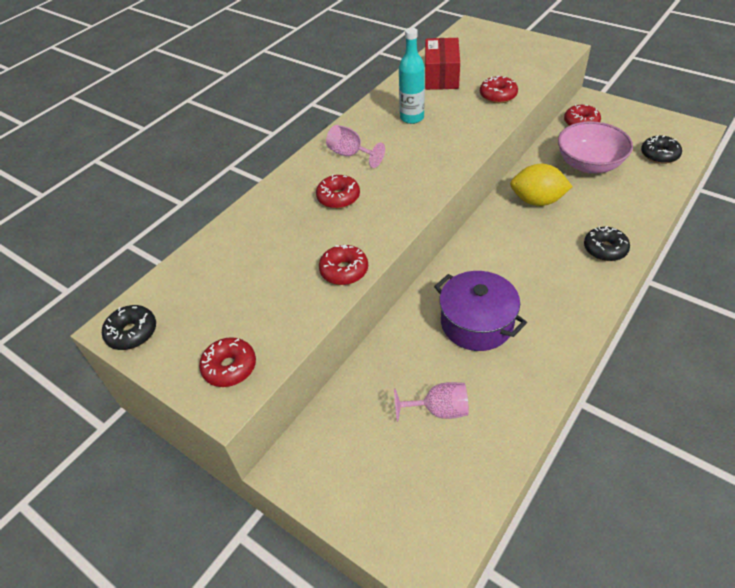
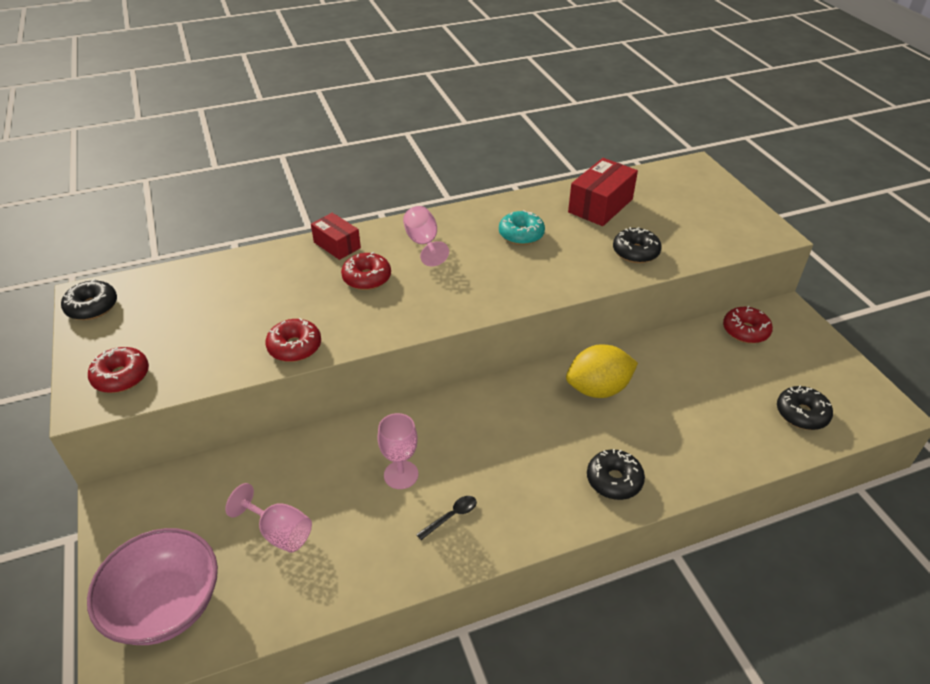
camera: 30 degrees right, 5 degrees down
(286, 186) = (337, 245): none -> red box
(412, 118) = (521, 234): turquoise bottle -> turquoise donut
(476, 323) = (401, 475): purple pot -> pink goblet
(498, 95) = (635, 252): red donut -> black donut
(537, 201) = (598, 389): yellow lemon -> yellow lemon turned 60 degrees counterclockwise
(537, 328) = (451, 516): none -> black spoon
(589, 164) = (702, 381): pink bowl -> pink bowl (166, 605)

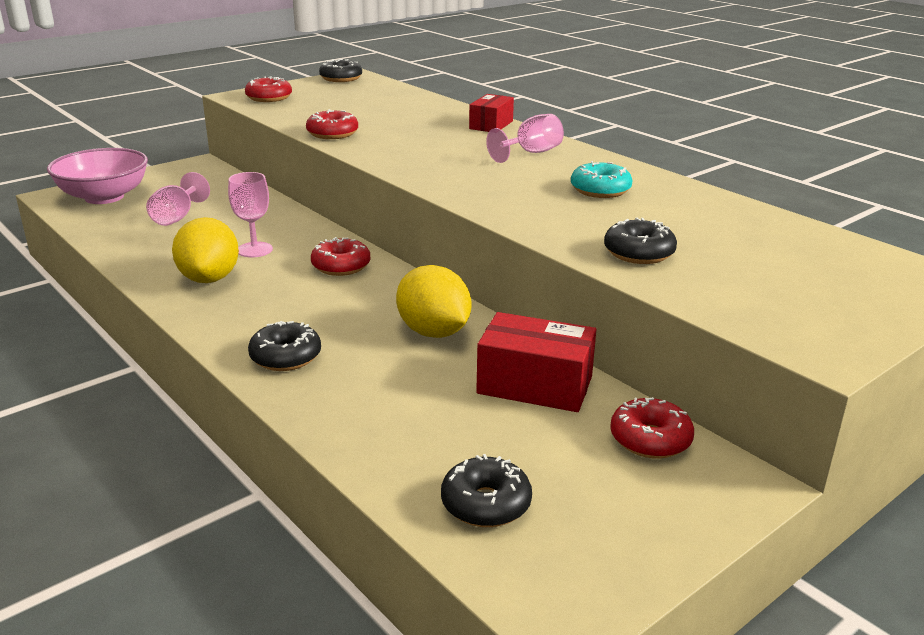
camera: 70 degrees right, 15 degrees down
(367, 278) = (450, 141): red donut -> red donut (341, 266)
(451, 516) = (209, 278): black spoon -> yellow lemon
(600, 205) = (724, 224): red box -> red box (535, 385)

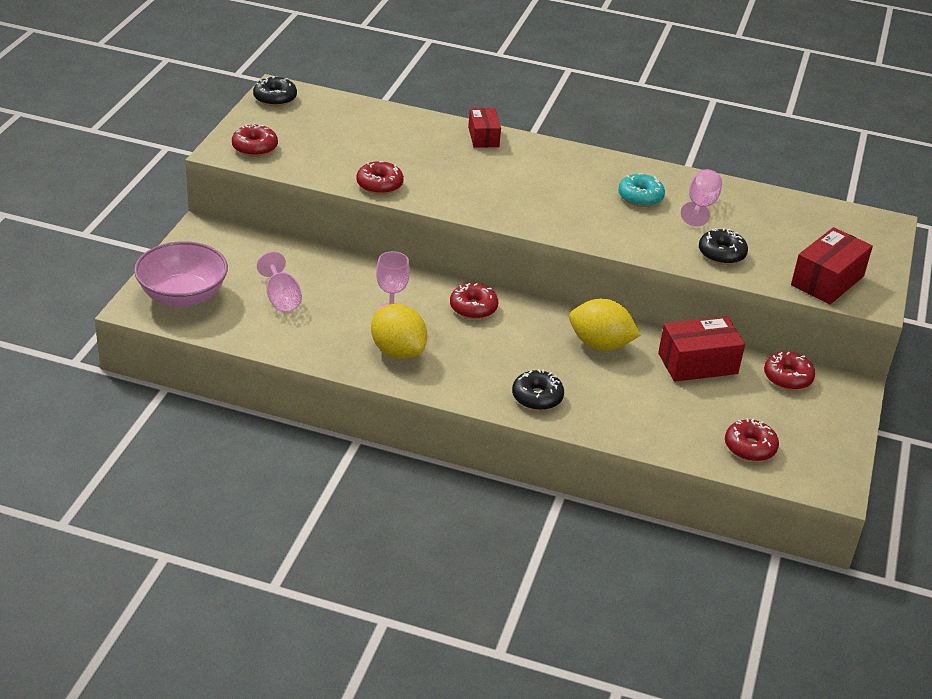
camera: 35 degrees left, 10 degrees up
(486, 504) = (750, 447): black donut -> red donut
(531, 153) = (552, 166): pink goblet -> pink goblet (700, 206)
(770, 312) = (827, 281): none -> red box

